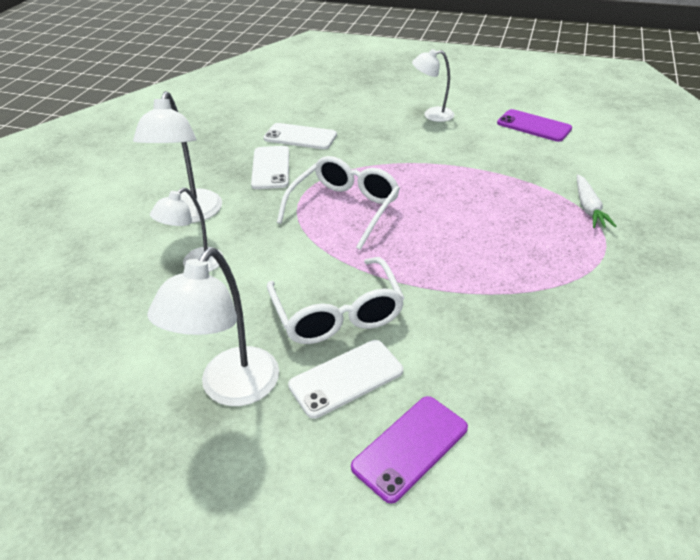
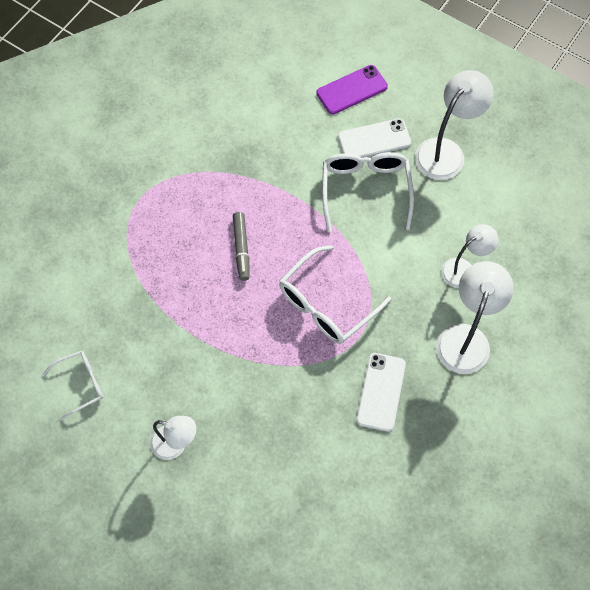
camera: 165 degrees left, 25 degrees up
(300, 137) = (338, 444): white phone -> none
(458, 229) = (241, 248): none -> grey marker
(533, 126) = (81, 384): purple phone -> white glasses
(588, 208) = (121, 242): white carrot -> none

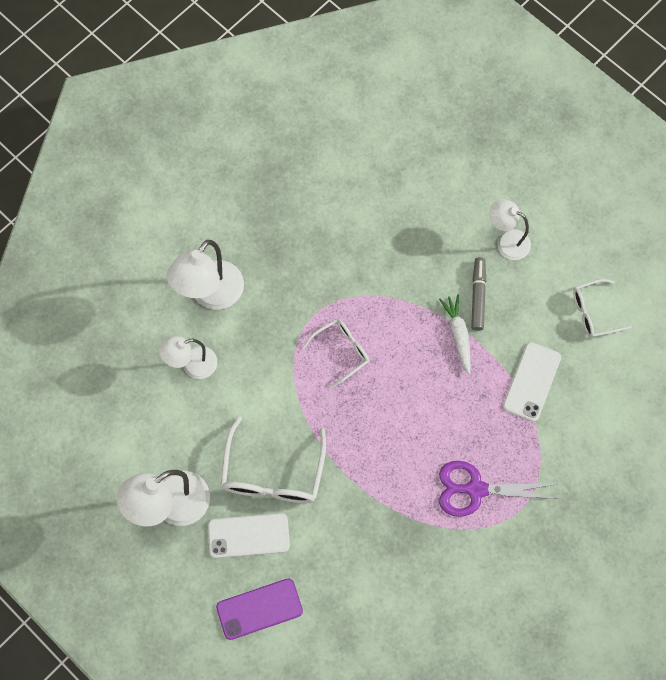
camera: 170 degrees left, 5 degrees up
(183, 205) = (476, 489): none -> purple scissors
(215, 339) = (458, 335): none -> white carrot
(241, 248) = (418, 427): grey marker -> grey marker (478, 296)
(326, 305) = (341, 351): white glasses -> white glasses, size x0.60
(381, 392) = (306, 257): white phone -> white phone (531, 382)

